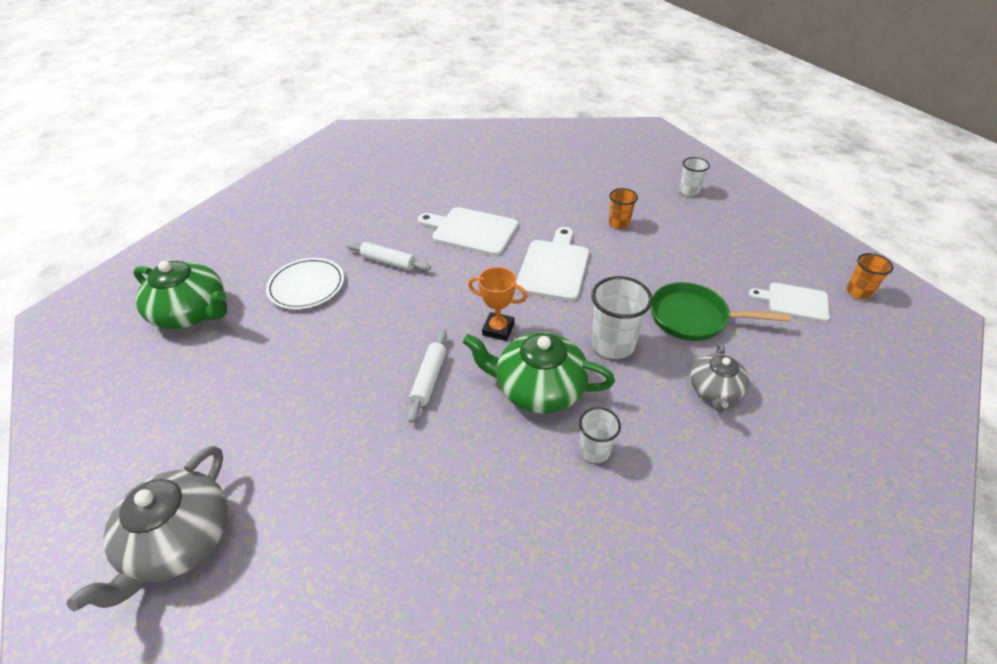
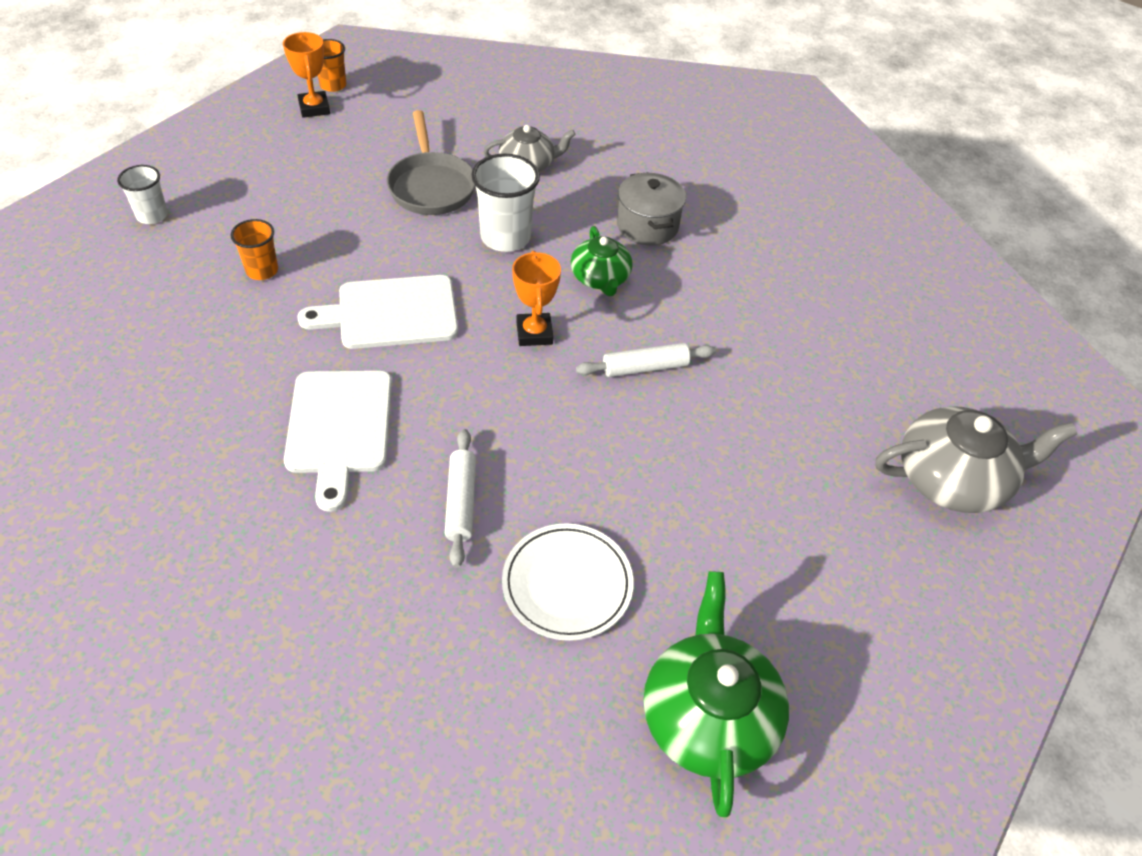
camera: 120 degrees left, 5 degrees up
(538, 388) = (600, 278): green teapot -> green teapot, size x0.61
(594, 450) = (647, 226): white cup -> grey pot
(693, 318) = (431, 186): green pan -> grey pan
(794, 301) = (369, 123): white cutting board -> none
(819, 275) = (314, 108): none -> orange trophy

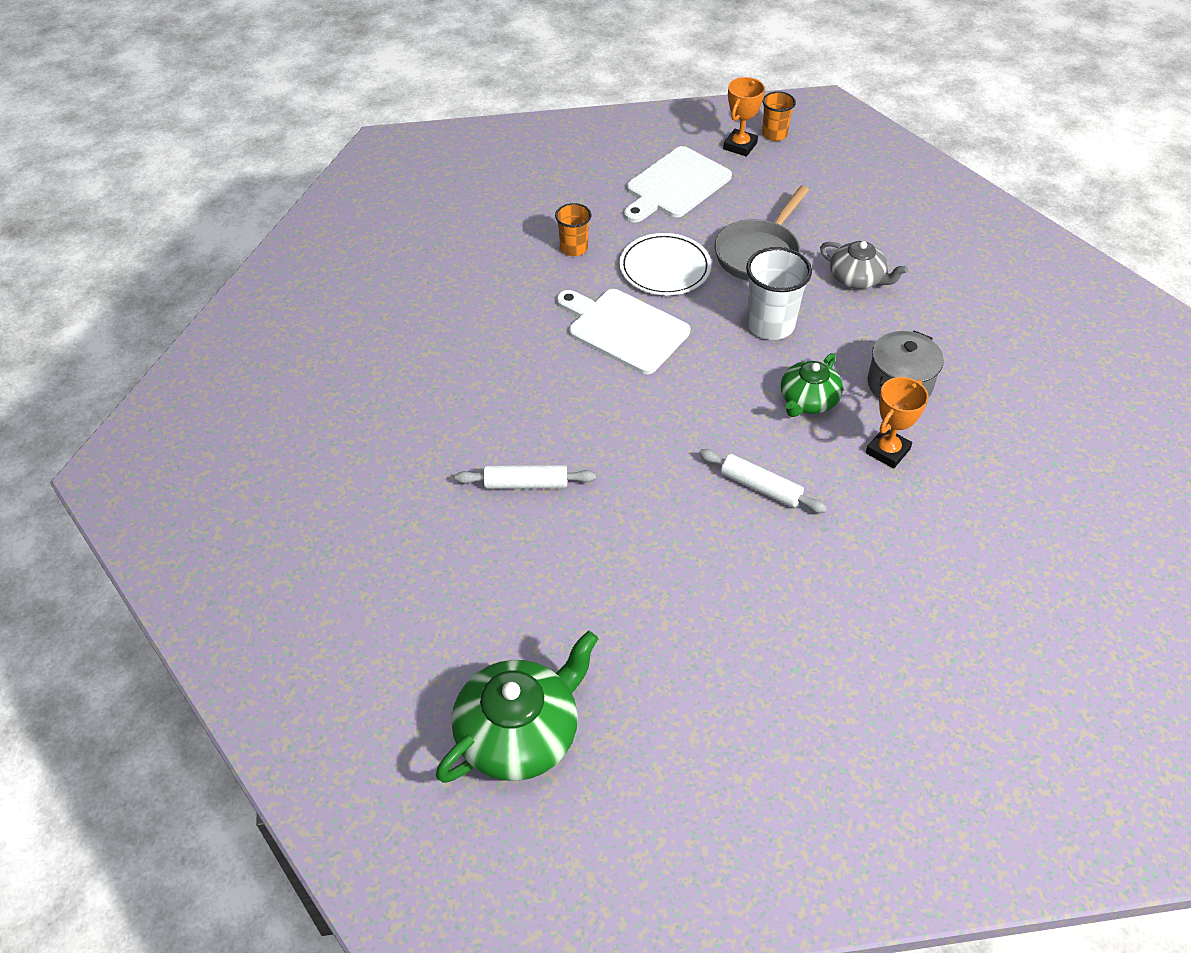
camera: 50 degrees right, 0 degrees up
(152, 215) = (547, 170): white cup -> none
(339, 428) = (507, 384): white cutting board -> white cutting board (675, 185)
(461, 502) = (526, 484): white rolling pin -> white rolling pin turned 45 degrees clockwise
(534, 333) = (707, 408): orange trophy -> orange trophy (887, 451)
(567, 584) = (530, 584): white plate -> white plate (665, 268)
(952, 479) = (912, 749): grey teapot -> none

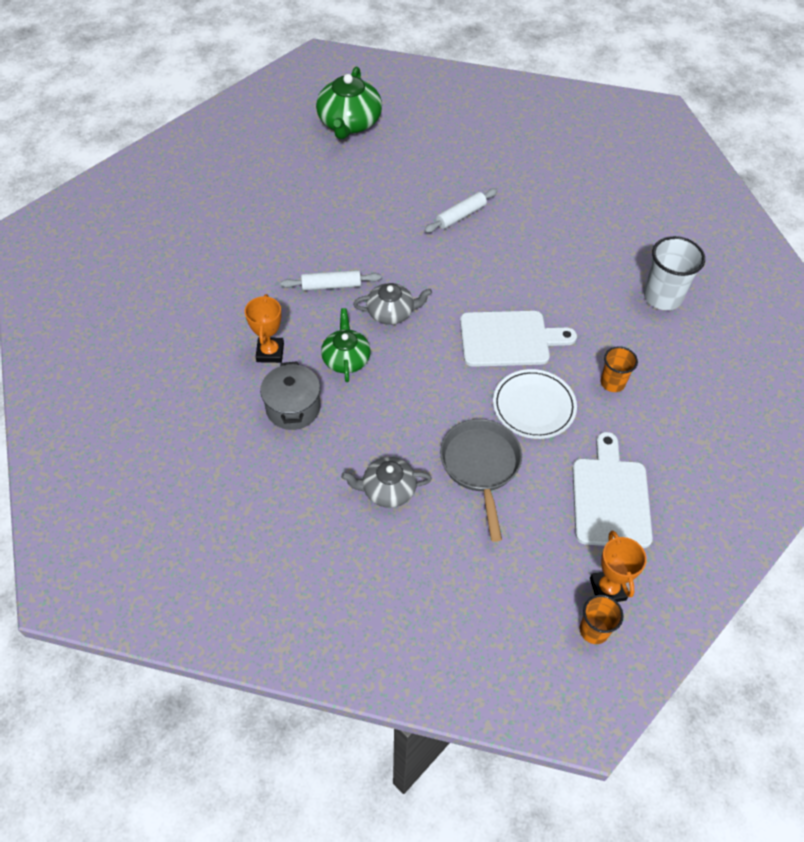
camera: 140 degrees right, 5 degrees up
(718, 419) = (391, 312): none -> grey teapot
(770, 325) = (417, 403): white cup -> white cup (662, 297)

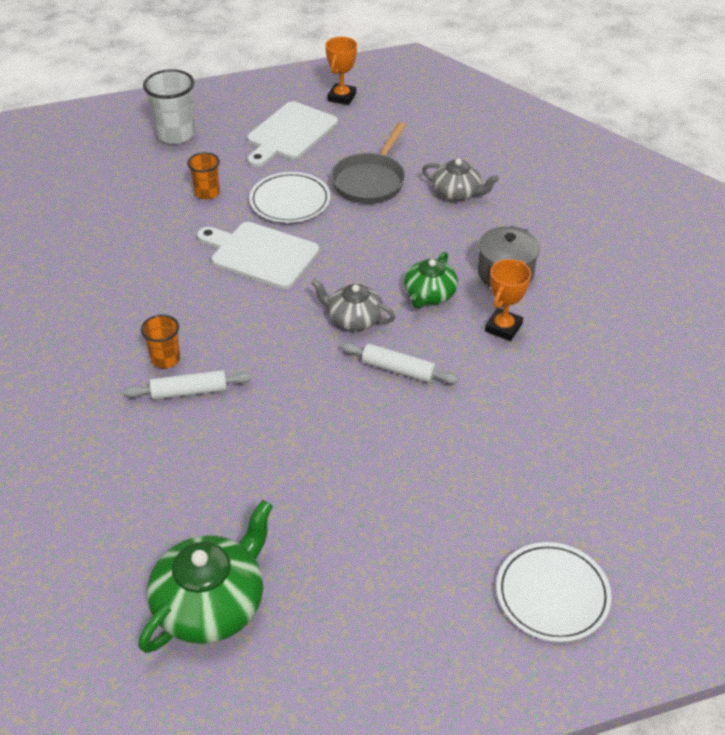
camera: 150 degrees left, 10 degrees down
(164, 191) = (552, 594): none -> white plate
(594, 630) = (370, 85): orange cup -> orange cup (166, 359)
(662, 297) = (82, 234): white cup -> white cup (176, 134)

